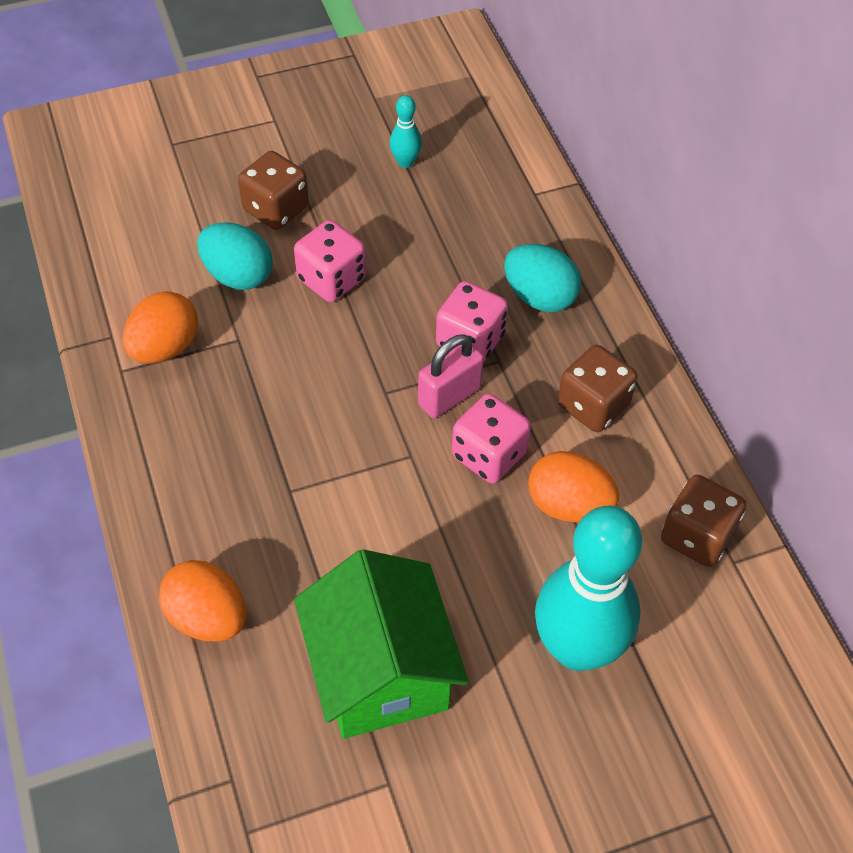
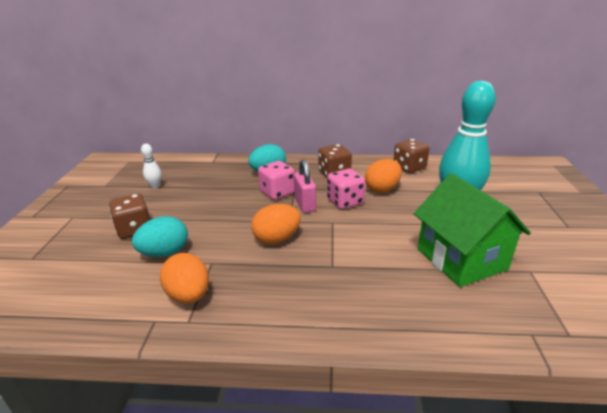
camera: 65 degrees left, 25 degrees down
(207, 617) = (410, 319): orange egg -> orange egg (277, 239)
(331, 279) = (202, 222): pink dice -> none
(381, 671) = (461, 259): green house -> green house turned 60 degrees clockwise
(405, 162) = (155, 186): turquoise bowling pin -> white bowling pin

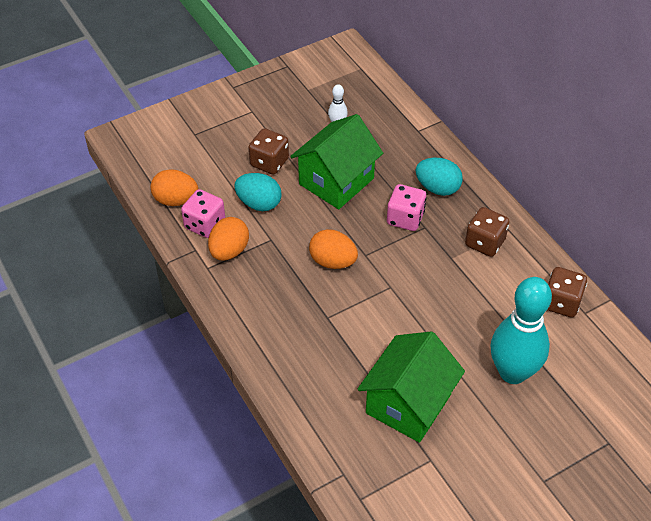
camera: 55 degrees right, 20 degrees up
(203, 206) = (336, 181): none -> green house
(305, 204) = (402, 251): pink padlock -> none
(345, 201) = (434, 279): pink dice -> pink dice (205, 224)
(382, 189) = (486, 298): orange egg -> orange egg (176, 200)

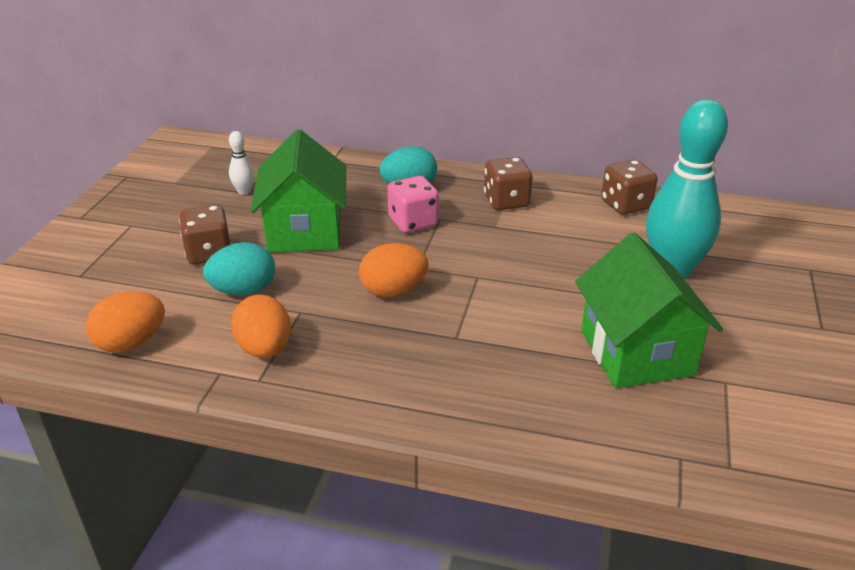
camera: 45 degrees left, 15 degrees down
(205, 224) = (201, 343): pink dice -> none

